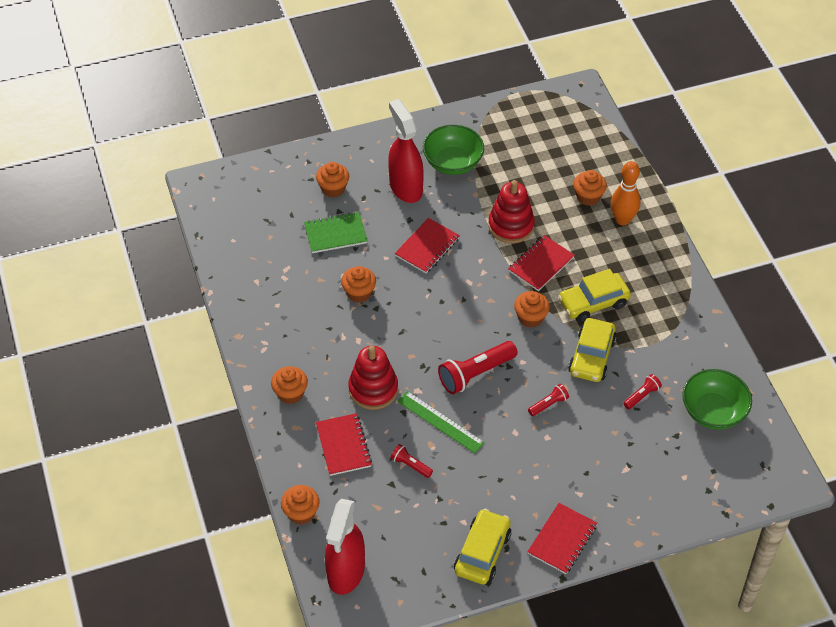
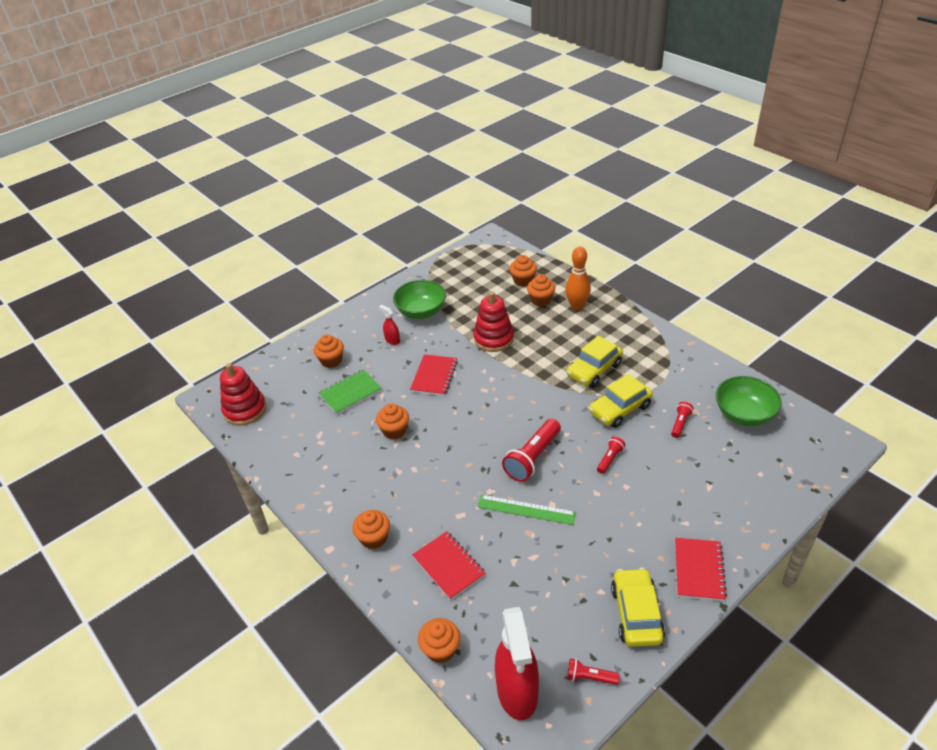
camera: 20 degrees left, 10 degrees down
(373, 389) = (450, 505): red stacking toy -> red stacking toy (245, 410)
(405, 187) = (392, 340): red spray bottle -> red spray bottle, size x0.45
(410, 465) = (521, 559): red flashlight -> red flashlight (589, 677)
(530, 317) = (551, 398): orange cupcake -> orange cupcake (523, 280)
(541, 264) = (534, 357): red notebook -> none
(592, 356) = (620, 409): yellow car -> yellow car turned 60 degrees clockwise

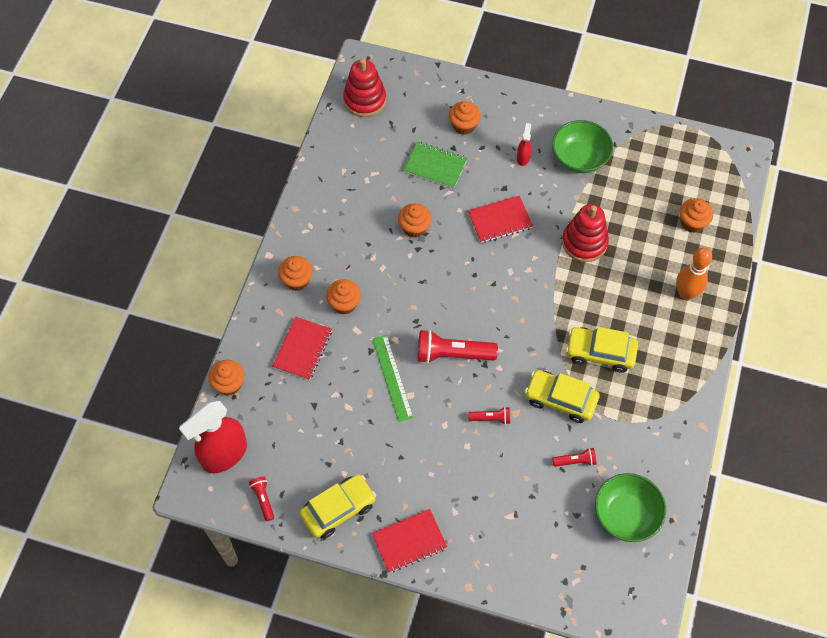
camera: 55 degrees right, 20 degrees up
(541, 300) = (672, 255): orange cupcake -> orange cupcake (344, 304)

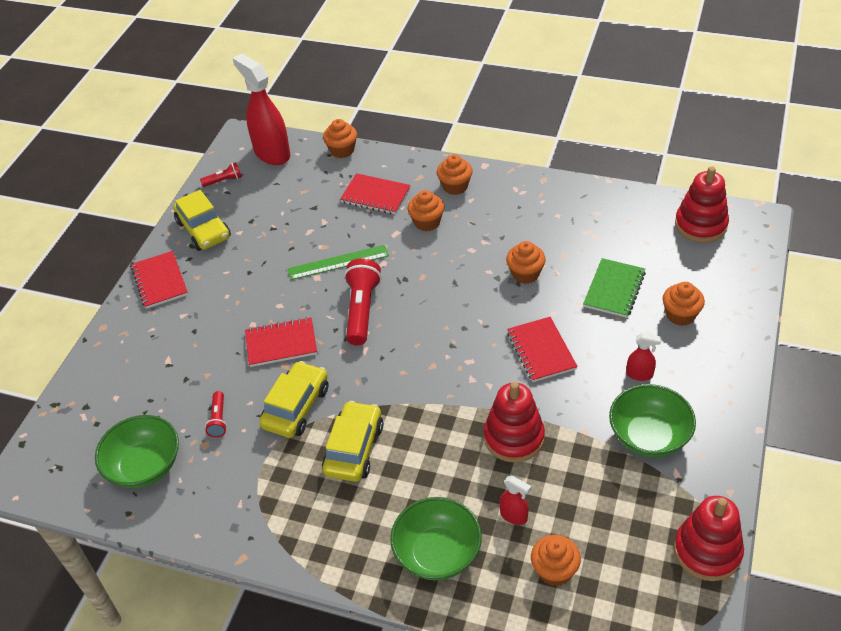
camera: 95 degrees right, 15 degrees down
(491, 418) = (281, 343): red flashlight -> red notebook
(652, 245) = (514, 516): none -> red spray bottle
(669, 136) = (707, 551): none -> red stacking toy
(686, 293) = (437, 553): orange bowling pin -> green bowl

